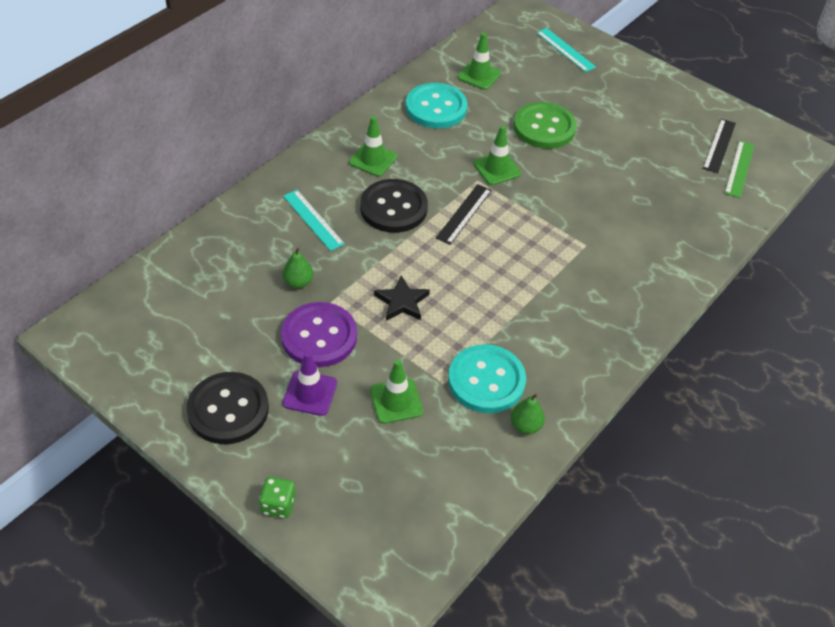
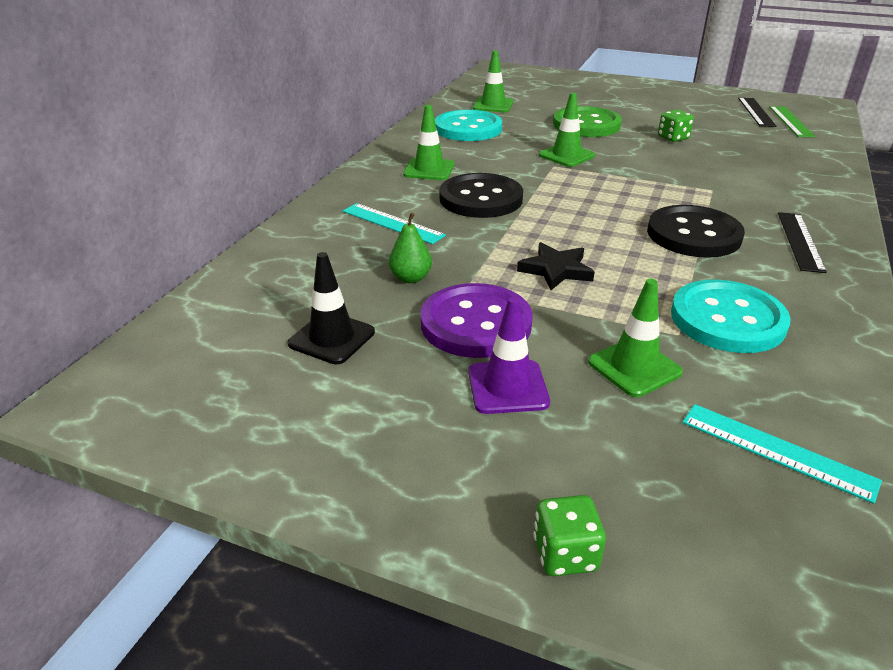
camera: 15 degrees left, 15 degrees down
(224, 323) = (332, 338): none -> black traffic cone
(228, 410) = (395, 438): black button -> black button (693, 234)
(464, 214) = (563, 190): black ruler -> black ruler (800, 241)
(525, 425) = (822, 353): green pear -> none
(565, 50) = (559, 82): turquoise ruler -> turquoise ruler (776, 451)
(608, 167) = (673, 138): none -> green dice

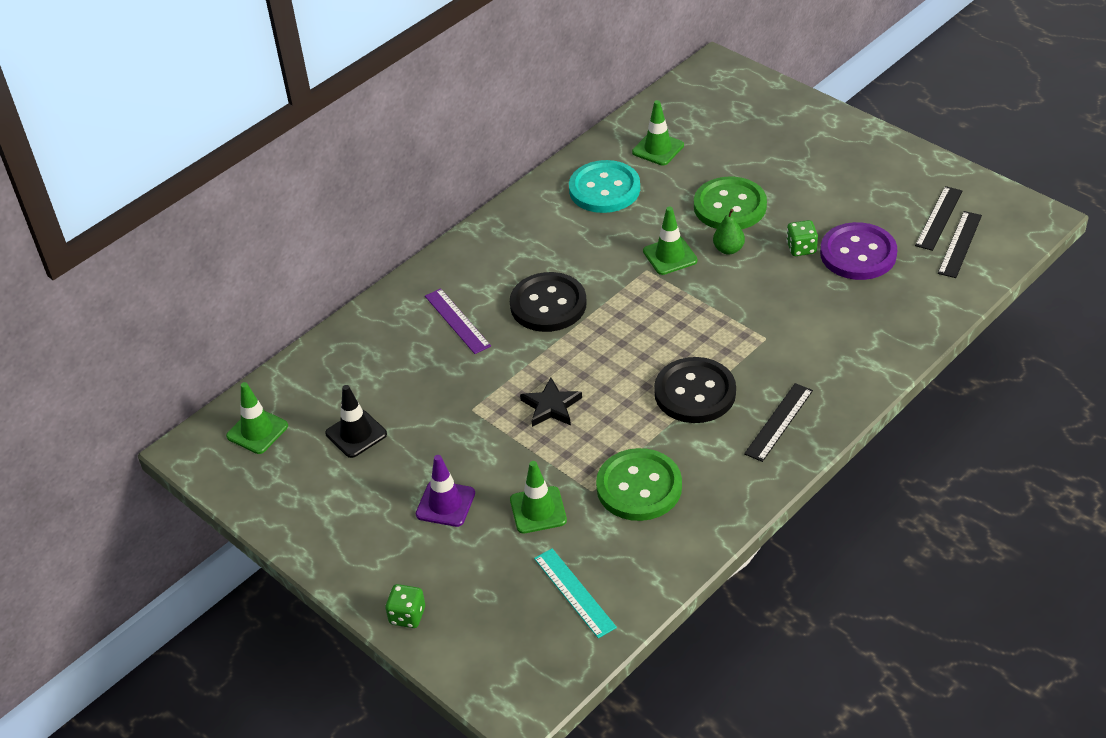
camera: 25 degrees right, 10 degrees up
(392, 223) = (457, 321): turquoise ruler -> purple ruler
(410, 278) = (438, 388): green pear -> green pear (728, 249)
(429, 169) = (528, 251): green traffic cone -> green traffic cone (257, 431)
(476, 323) = (458, 445): purple button -> purple button (858, 254)
(727, 319) = (639, 487): turquoise button -> green button
(790, 121) = (959, 244): green ruler -> black ruler

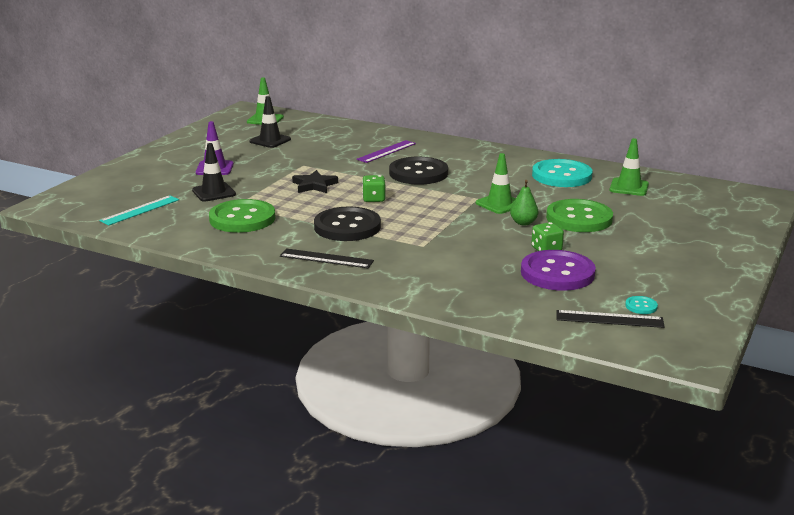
camera: 70 degrees right, 20 degrees down
(407, 616) = (119, 170): green dice -> green dice (374, 199)
(538, 510) = (214, 192): green traffic cone -> black traffic cone
(938, 218) = (641, 306): black ruler -> turquoise button

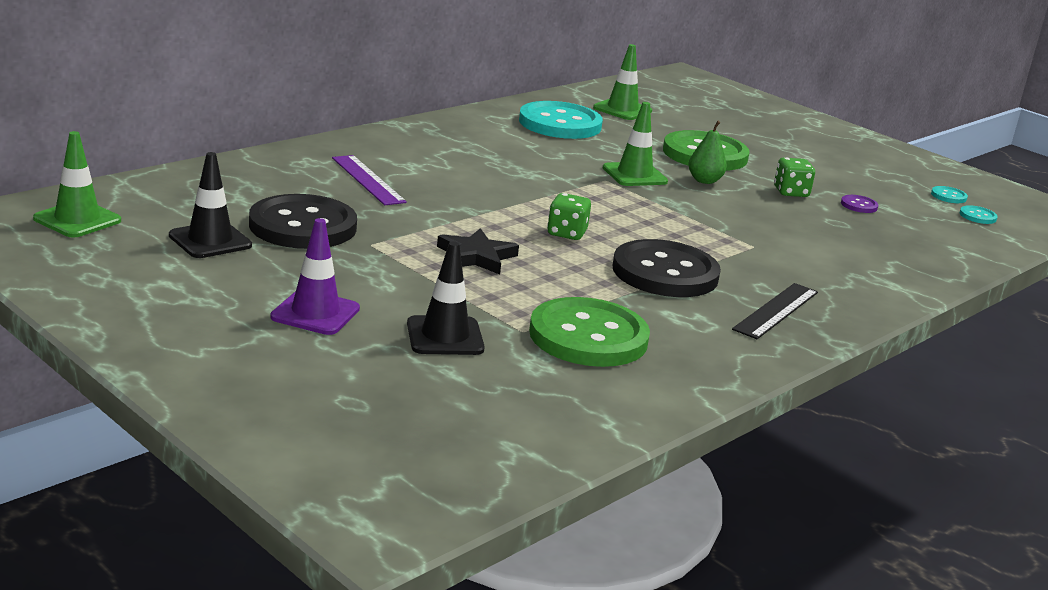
camera: 75 degrees left, 0 degrees up
(140, 210) = (486, 418): turquoise ruler -> none
(418, 173) = (483, 185): black button -> black button (303, 226)
(557, 273) = (859, 205): purple button -> purple button, size x0.40
(609, 319) = (977, 216): black ruler -> turquoise button

